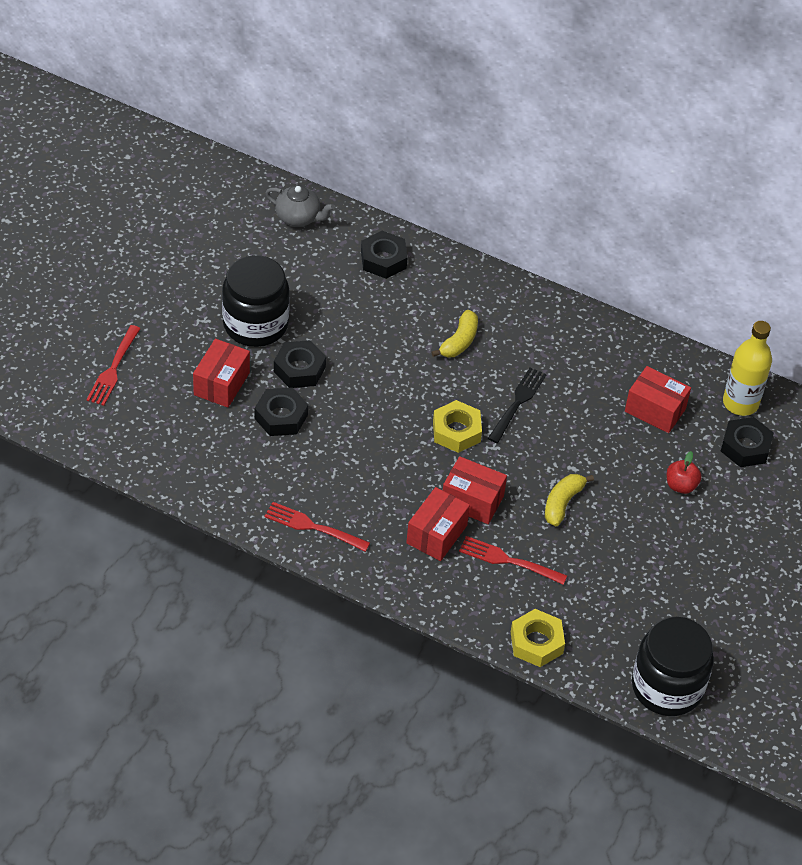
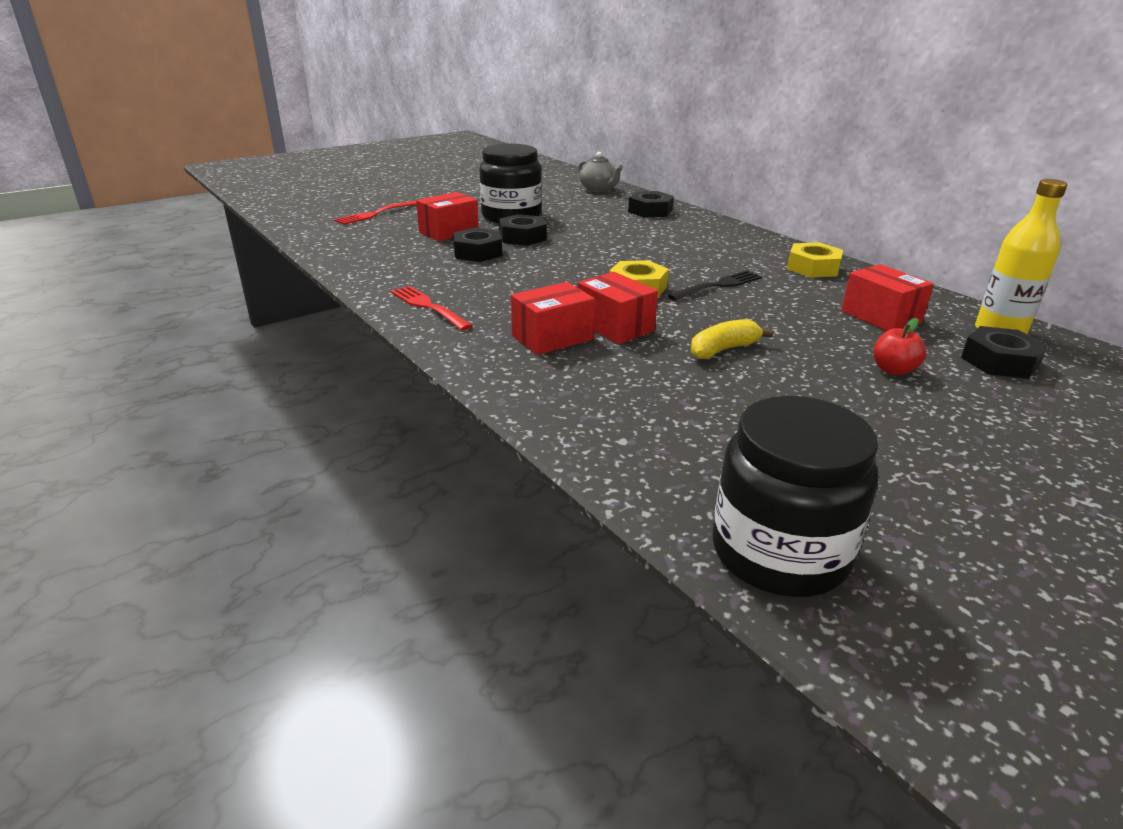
camera: 30 degrees right, 20 degrees down
(459, 341) = (684, 249): yellow banana -> none
(509, 561) = (620, 373): red fork -> none
(536, 642) = (597, 446): yellow nut -> yellow nut (813, 268)

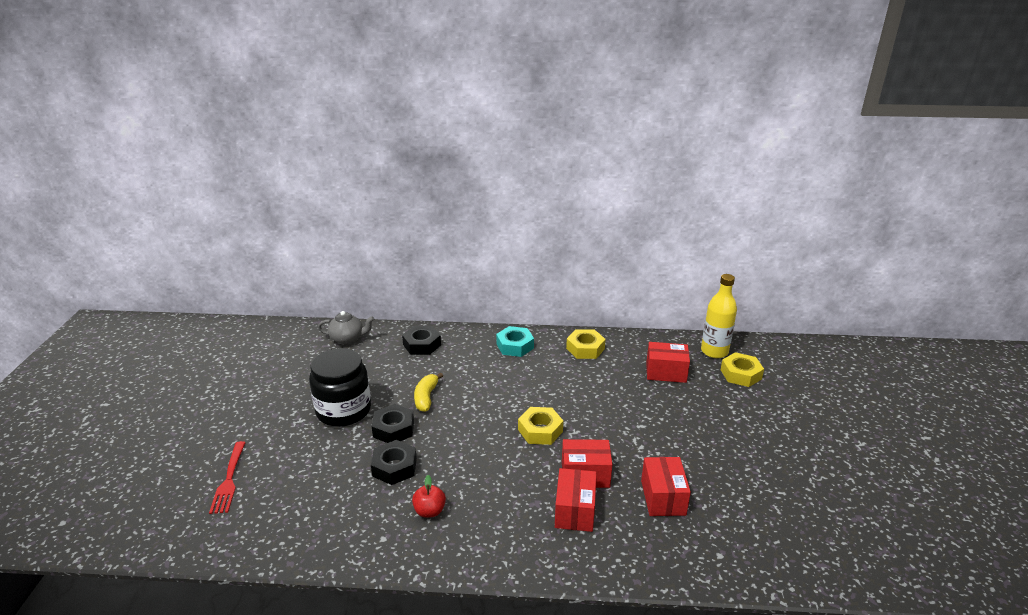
camera: 50 degrees left, 0 degrees up
(429, 307) = (467, 545): red fork -> none
(449, 232) = (332, 460): red box -> red box (663, 497)
(717, 286) = (571, 398): black fork -> none
(723, 350) = (653, 452): yellow banana -> yellow banana (426, 397)
(736, 240) = (515, 346): none -> turquoise nut
(779, 553) = (848, 562): black jar -> none
(893, 370) = (722, 411): red apple -> red apple (429, 511)
(999, 362) = (741, 374): black nut -> yellow nut

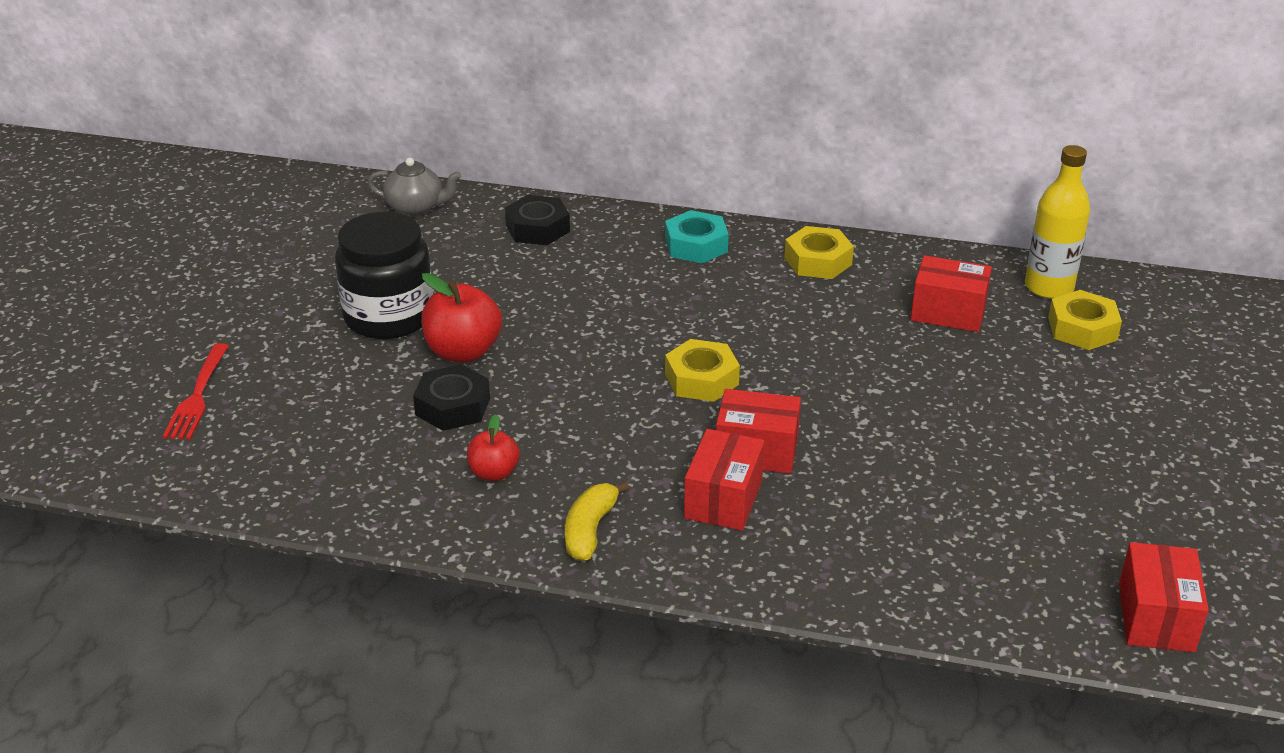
camera: 10 degrees right, 5 degrees up
(393, 429) = (463, 352): black nut -> red apple
(426, 397) = (526, 311): yellow banana -> yellow banana (590, 530)
(663, 497) = (874, 497): red box -> red box (1156, 617)

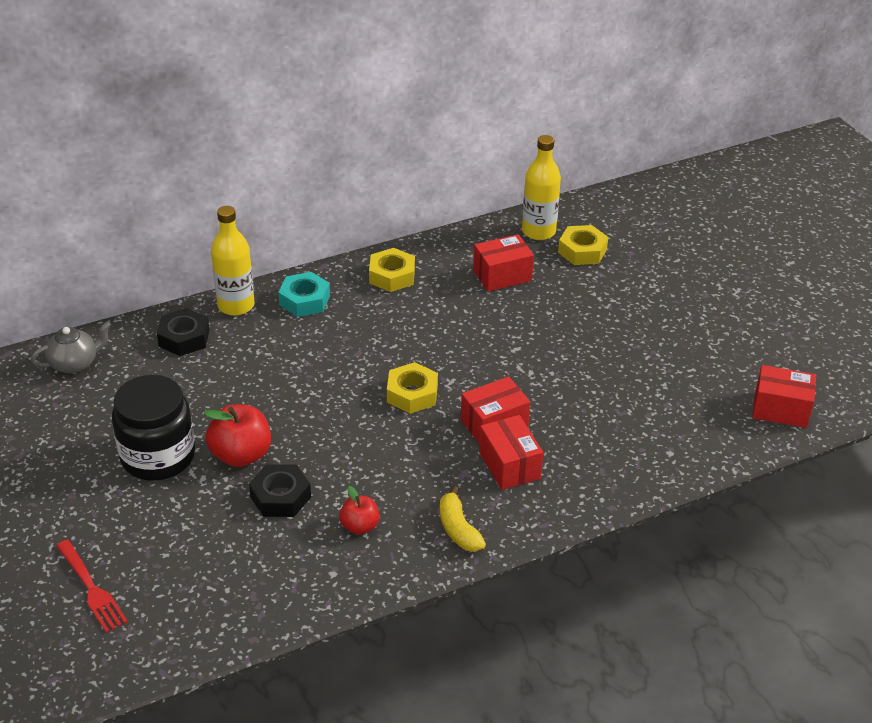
camera: 40 degrees left, 5 degrees up
(621, 222) = (236, 305): none -> yellow bottle
(1156, 617) = (780, 409): red box -> red box turned 45 degrees counterclockwise

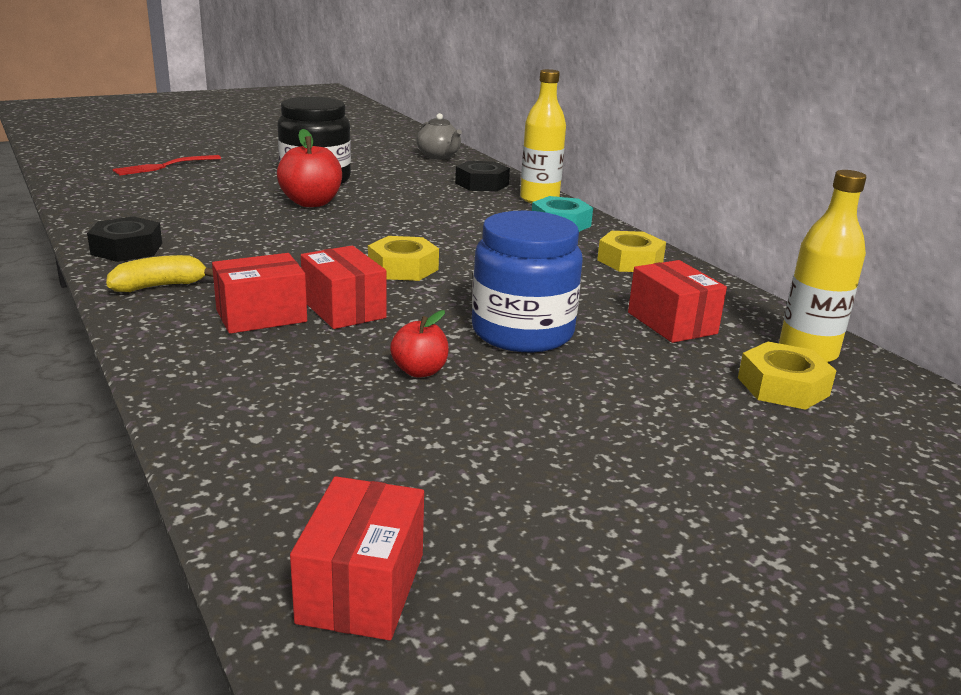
camera: 85 degrees right, 15 degrees down
(280, 497) = (247, 216): black nut -> black nut (127, 249)
(360, 526) = (189, 244): red apple -> red apple (419, 371)
(523, 341) = (522, 332): none -> blue jar

